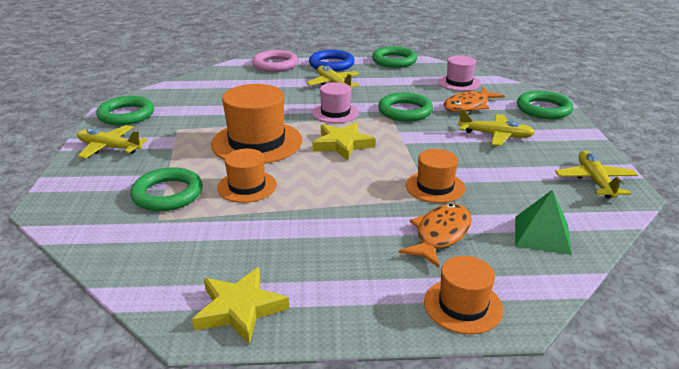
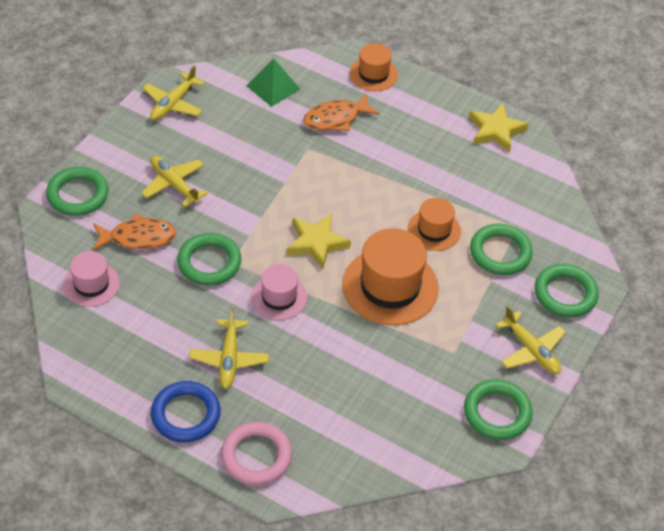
camera: 150 degrees left, 20 degrees up
(394, 61) = (100, 379): green ring -> green ring (565, 294)
(435, 187) = (293, 157): orange hat -> none

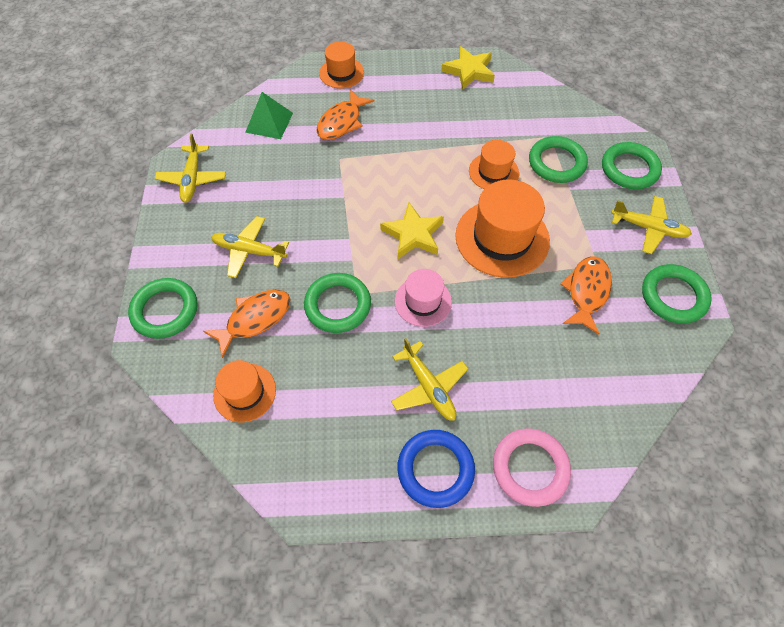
camera: 30 degrees left, 10 degrees up
(91, 284) = (245, 392): pink hat -> orange hat
(423, 367) = (586, 292): none -> orange fish

